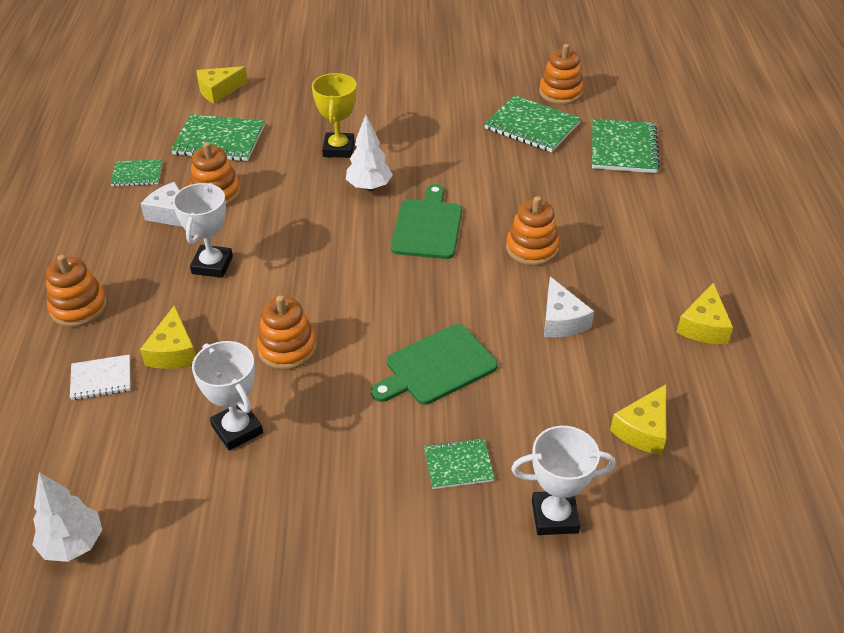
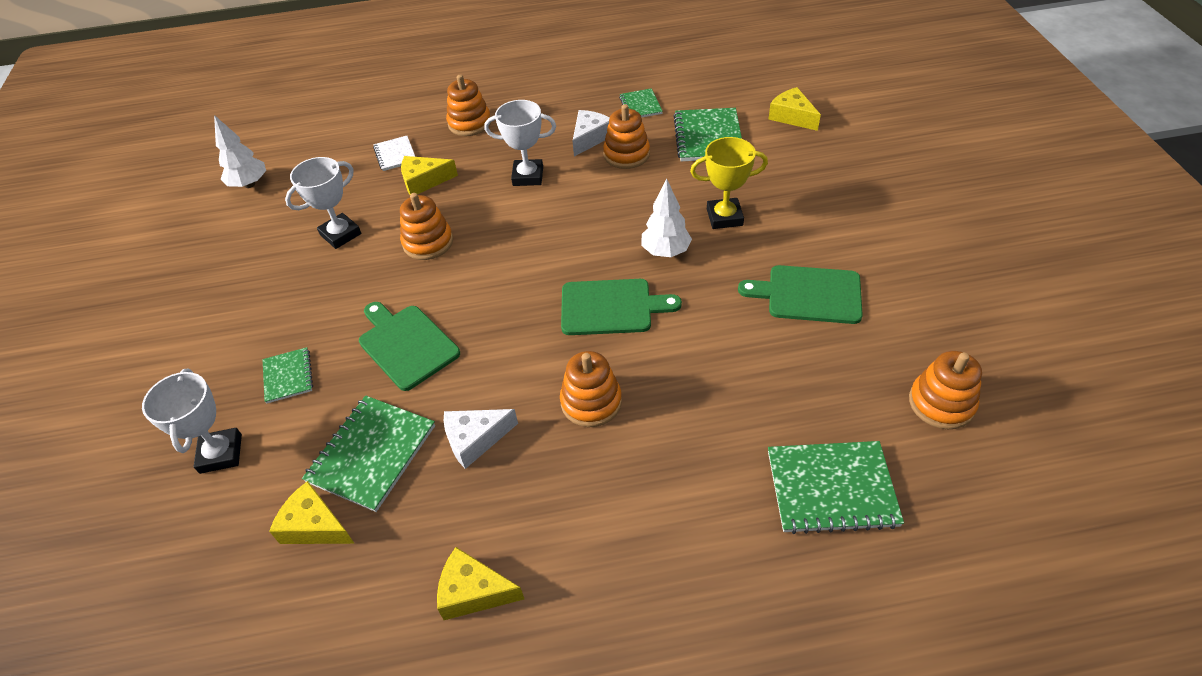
camera: 85 degrees right, 5 degrees up
(446, 124) = (809, 294): none -> green cutting board
(532, 126) = (841, 378): green notebook -> green notebook (371, 454)

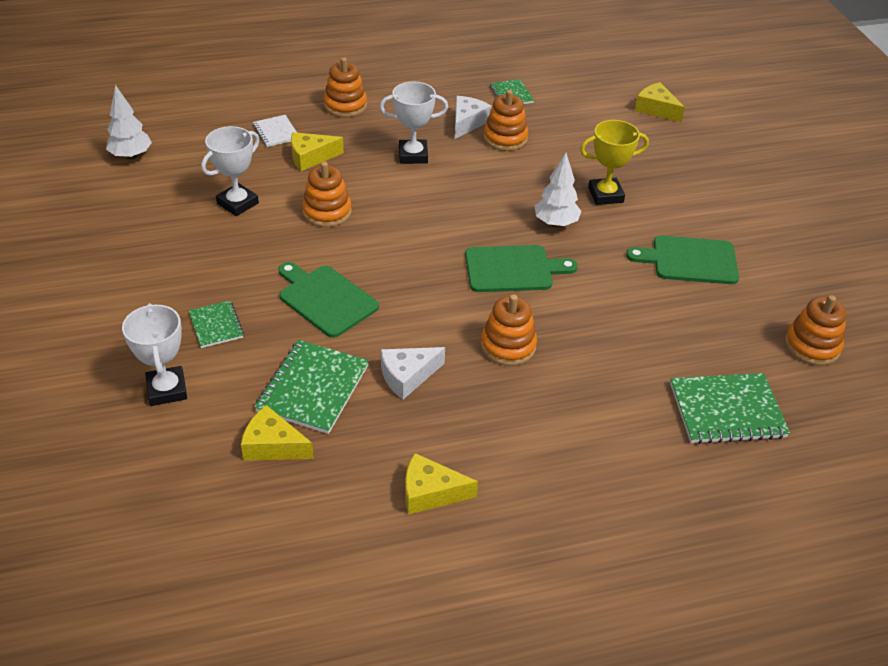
camera: 10 degrees left, 5 degrees down
(708, 137) = (580, 125): green notebook -> none

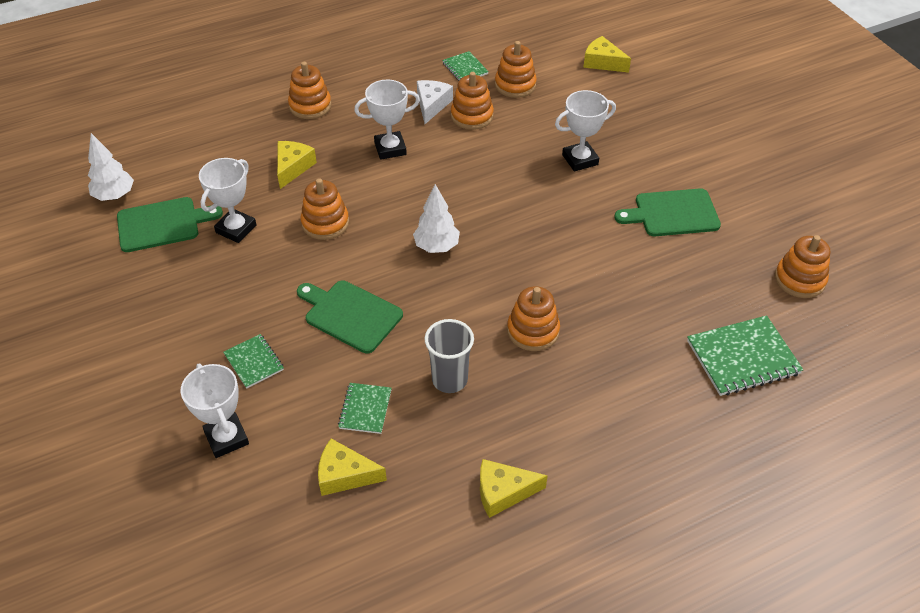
camera: 10 degrees left, 5 degrees up
(276, 132) = (251, 146): white notebook -> none
(311, 157) = (293, 167): yellow cheese -> yellow cheese turned 135 degrees clockwise
(313, 388) = (365, 409): green notebook -> green notebook, size x0.57
(407, 376) = (449, 380): white cheese -> grey cup
(513, 269) = (516, 251): green cutting board -> green cutting board (162, 224)
(555, 223) = (542, 197): white tree -> white tree (436, 247)
(558, 117) = (515, 85): none -> orange stacking toy
(605, 195) = (580, 160): yellow trophy -> white trophy

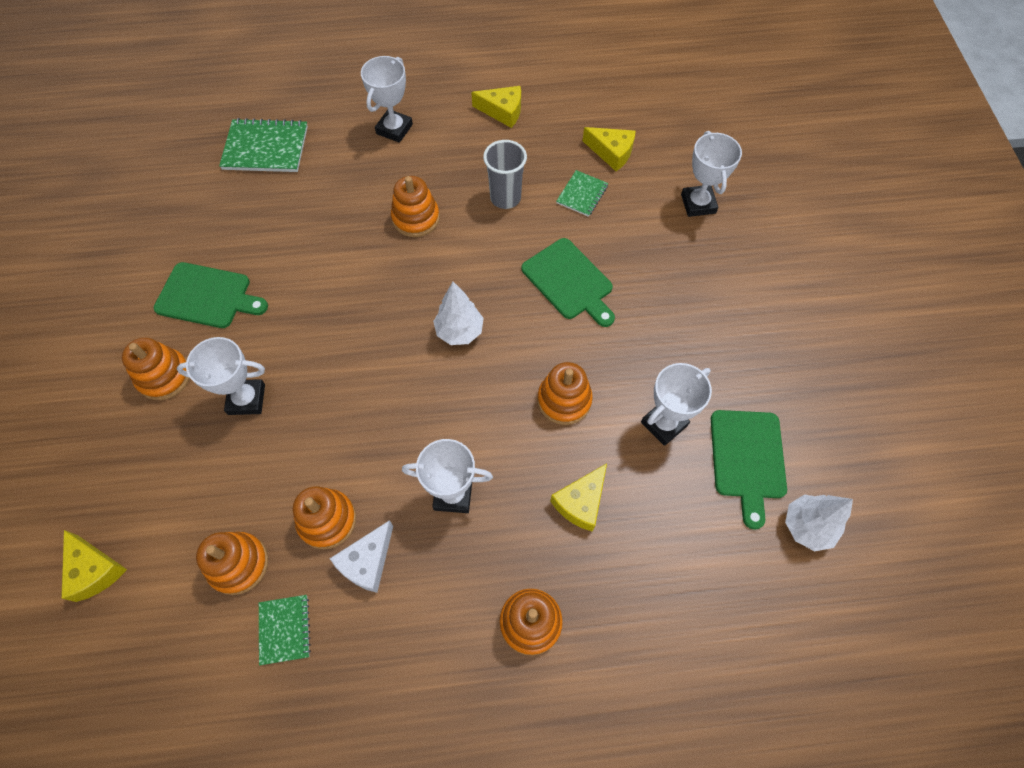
camera: 160 degrees left, 15 degrees up
(162, 224) = (747, 459): green cutting board -> green cutting board turned 90 degrees counterclockwise
(254, 362) = (666, 261): green notebook -> none
(620, 425) = (394, 129): none -> white trophy
(799, 279) = (159, 195): orange stacking toy -> orange stacking toy (164, 376)

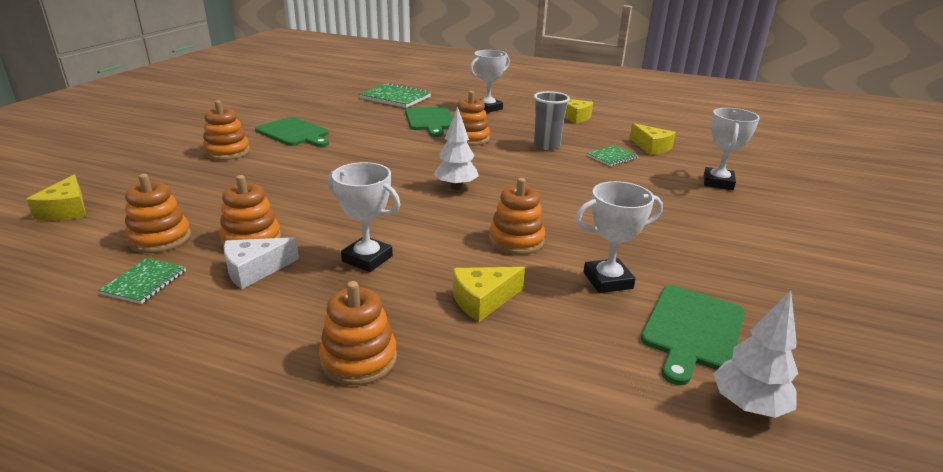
camera: 25 degrees right, 35 degrees down
(246, 399) = (266, 173): white trophy -> none
(569, 281) = (570, 188): green cutting board -> green cutting board (430, 120)

